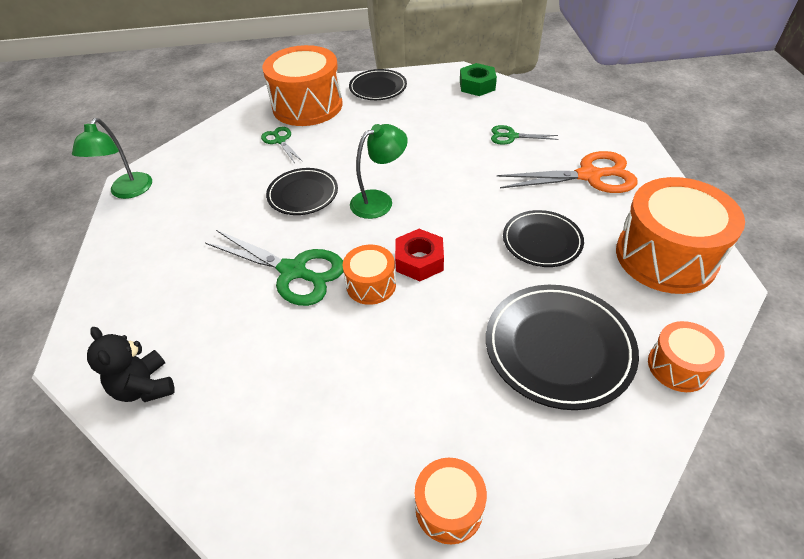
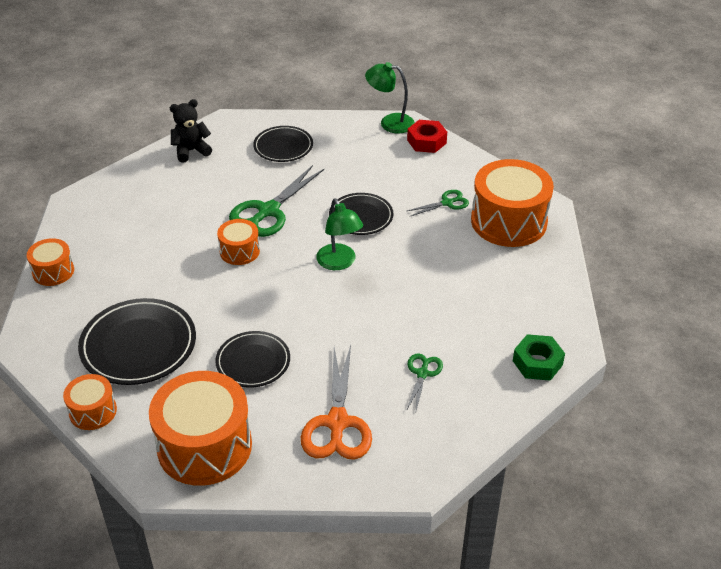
camera: 95 degrees right, 5 degrees down
(378, 88) = (540, 276): black plate -> black plate (283, 147)
(419, 261) = (256, 280): red nut -> red nut (426, 141)

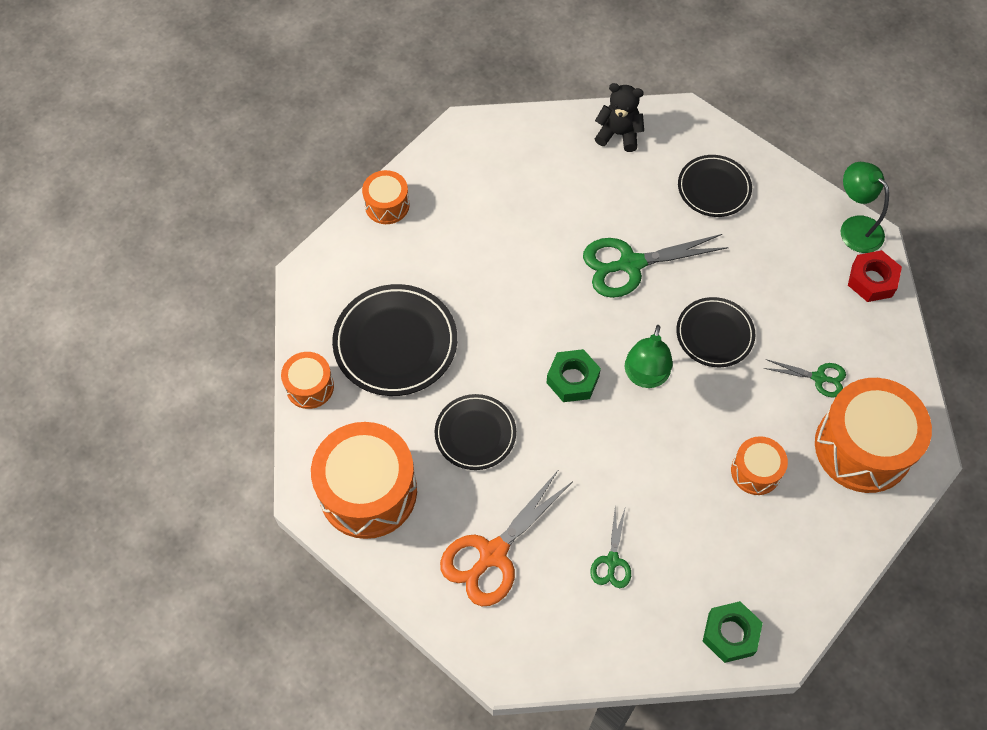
camera: 40 degrees right, 20 degrees up
(239, 251) = (564, 296): orange drum -> orange drum (755, 471)
(292, 292) = (572, 379): none -> green nut
(422, 373) = (612, 561): green scissors -> green scissors turned 135 degrees clockwise

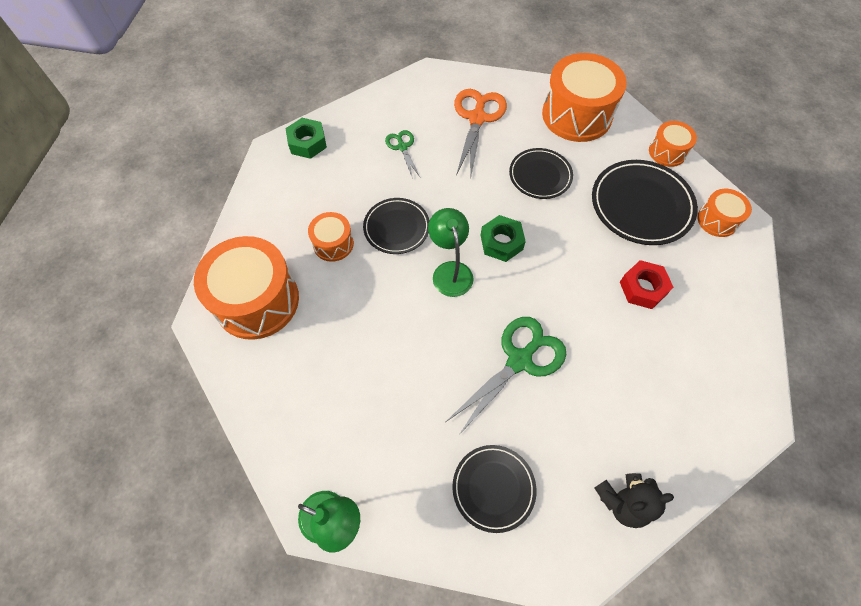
camera: 150 degrees right, 0 degrees up
(387, 205) = (748, 305): orange drum -> orange drum (717, 220)
(714, 334) = (415, 333): black plate -> black plate (396, 228)
(819, 378) = (312, 340): green scissors -> none
(872, 280) = (296, 465): red nut -> red nut (643, 288)

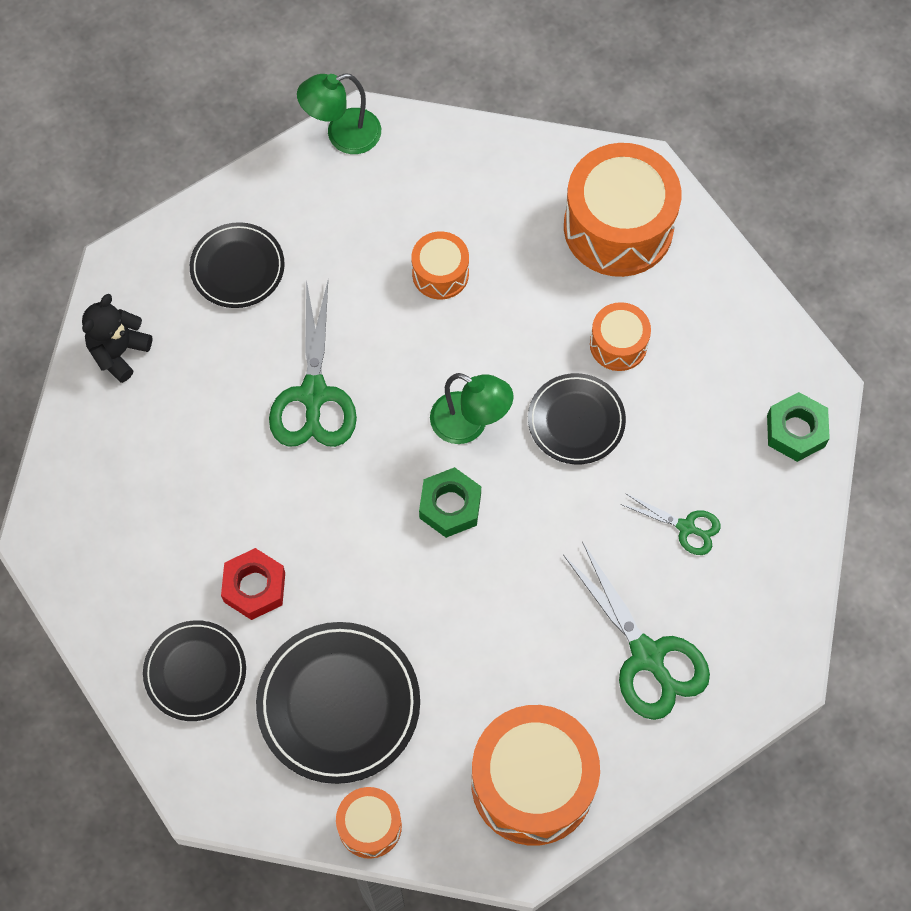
camera: 135 degrees right, 5 degrees up
(477, 118) = (648, 657): orange scissors -> green scissors
(540, 176) = (490, 637): black plate -> black plate (195, 672)
(717, 220) = (235, 764): orange drum -> orange drum (440, 273)

